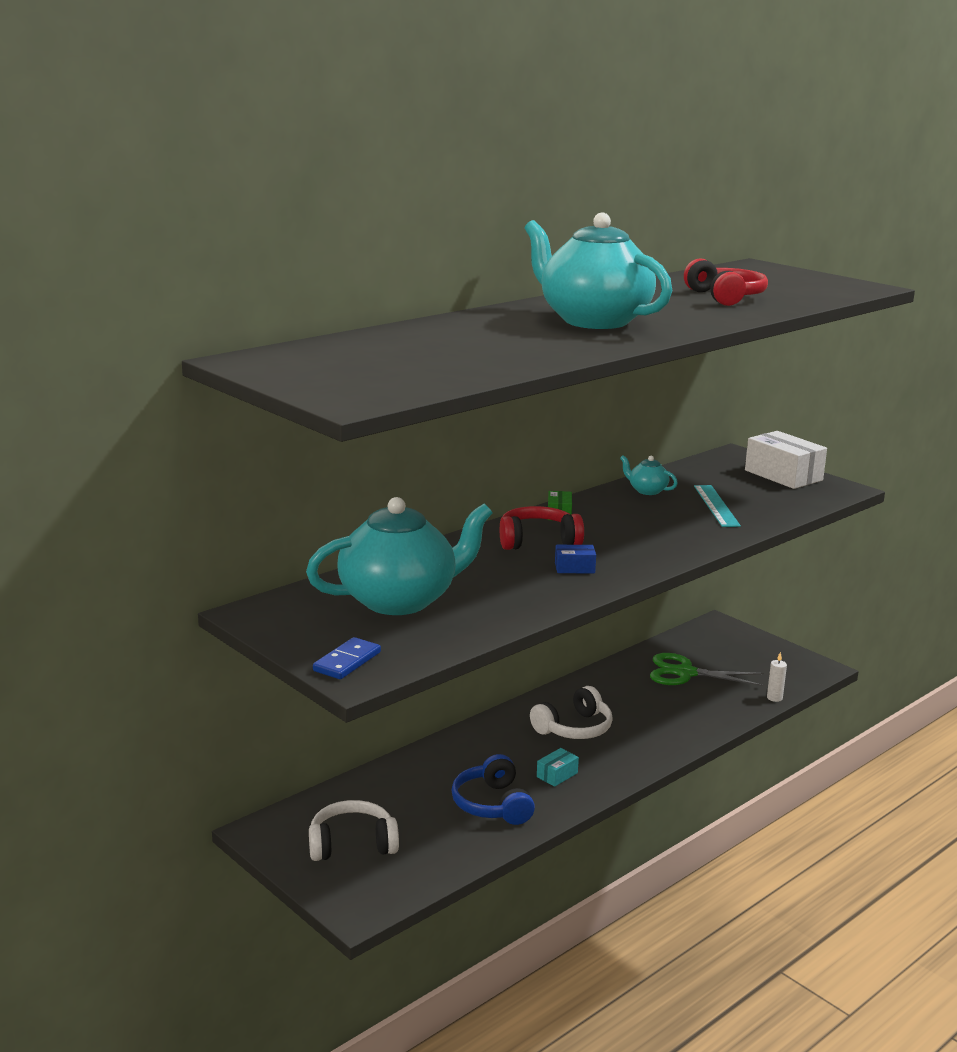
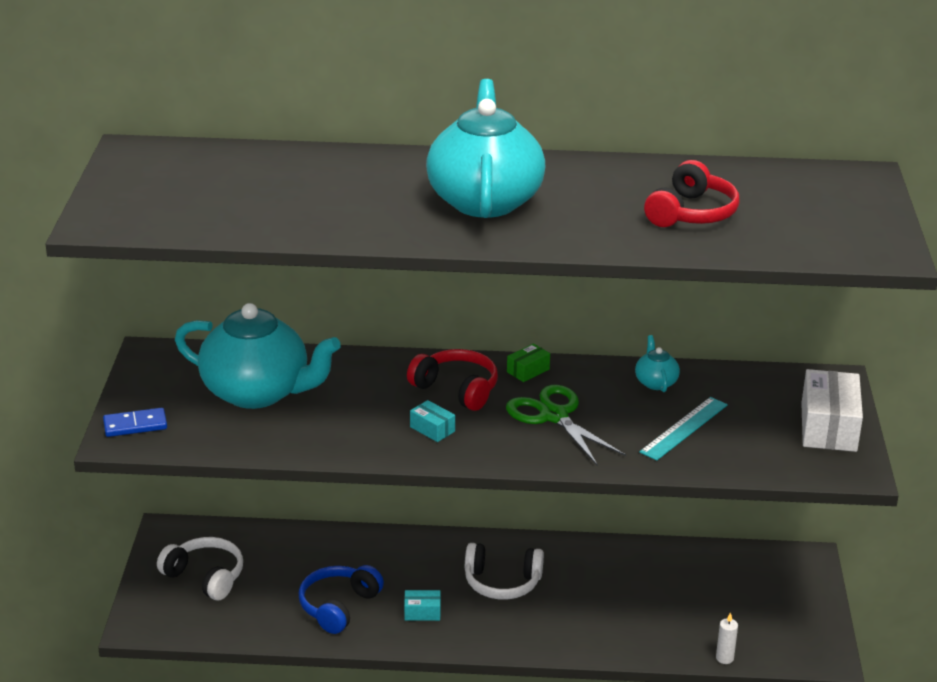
camera: 45 degrees right, 10 degrees up
(574, 568) = (432, 429): blue box -> turquoise box
(685, 673) = (686, 588): green scissors -> green scissors (554, 416)

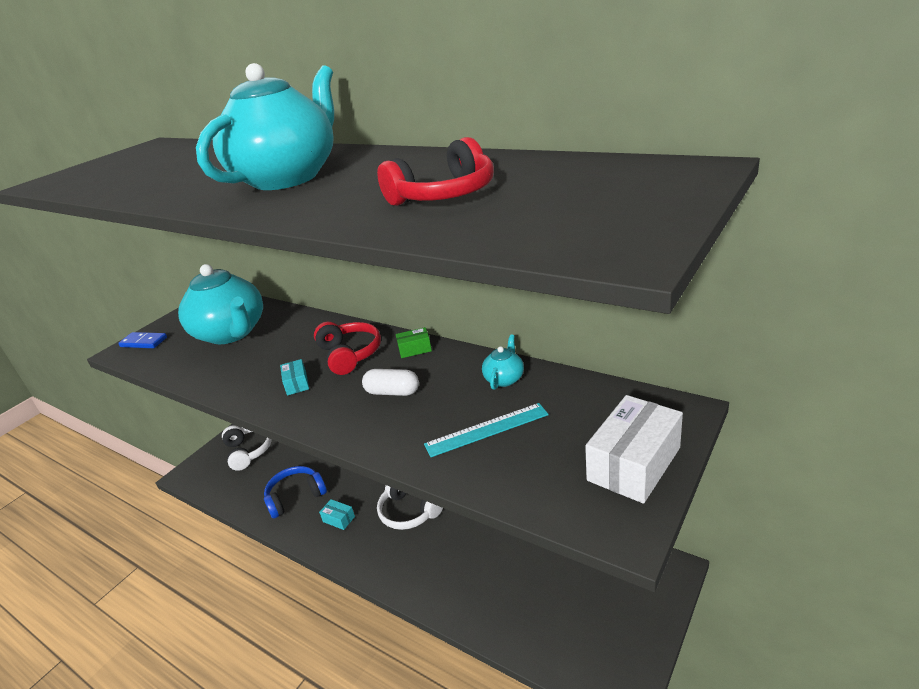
camera: 35 degrees right, 0 degrees up
(554, 416) = (392, 392): green scissors -> white capsule
(724, 658) = (524, 651): white candle -> none

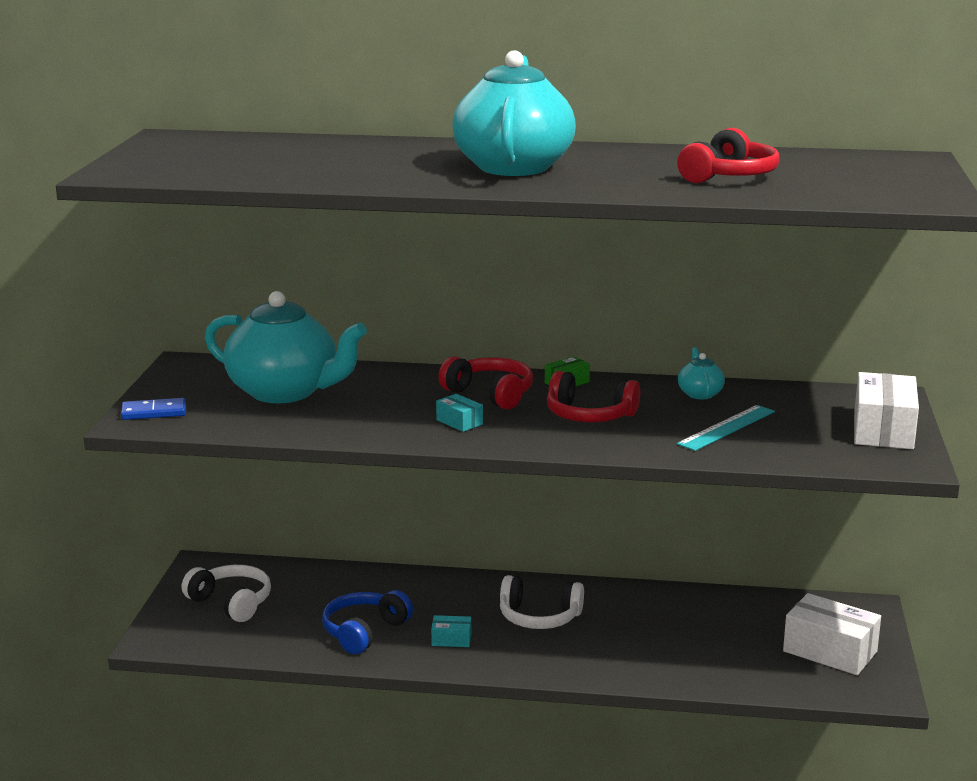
camera: 30 degrees left, 10 degrees down
(392, 392) = (589, 415): white capsule -> red headphones
(603, 616) = (830, 651): none -> white box

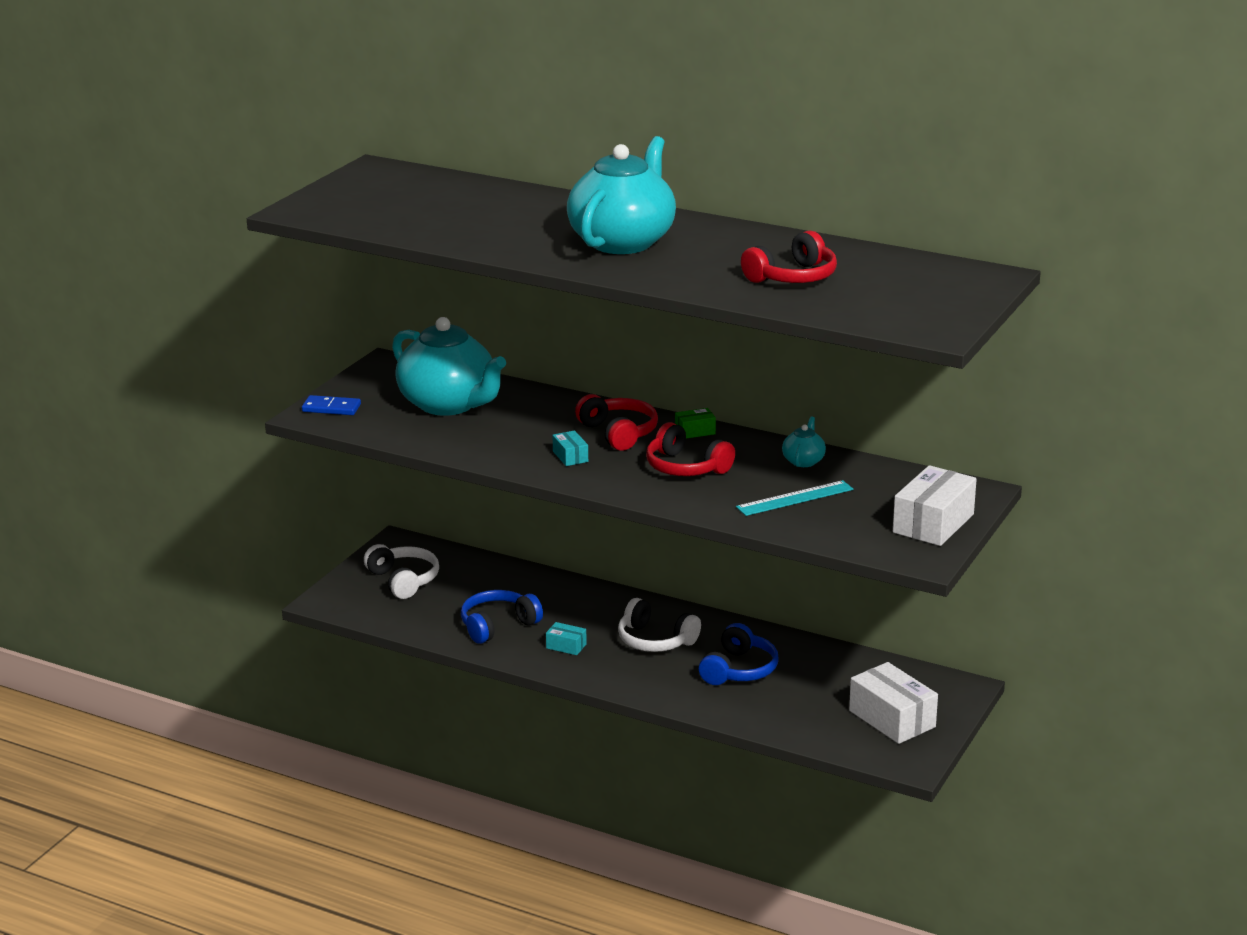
camera: 20 degrees right, 5 degrees up
(644, 631) = (739, 670): none -> blue headphones

